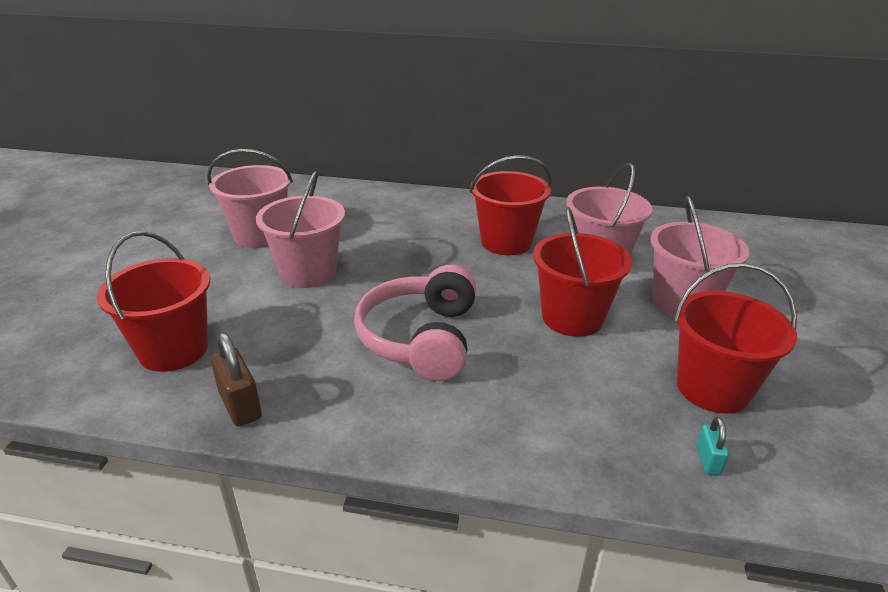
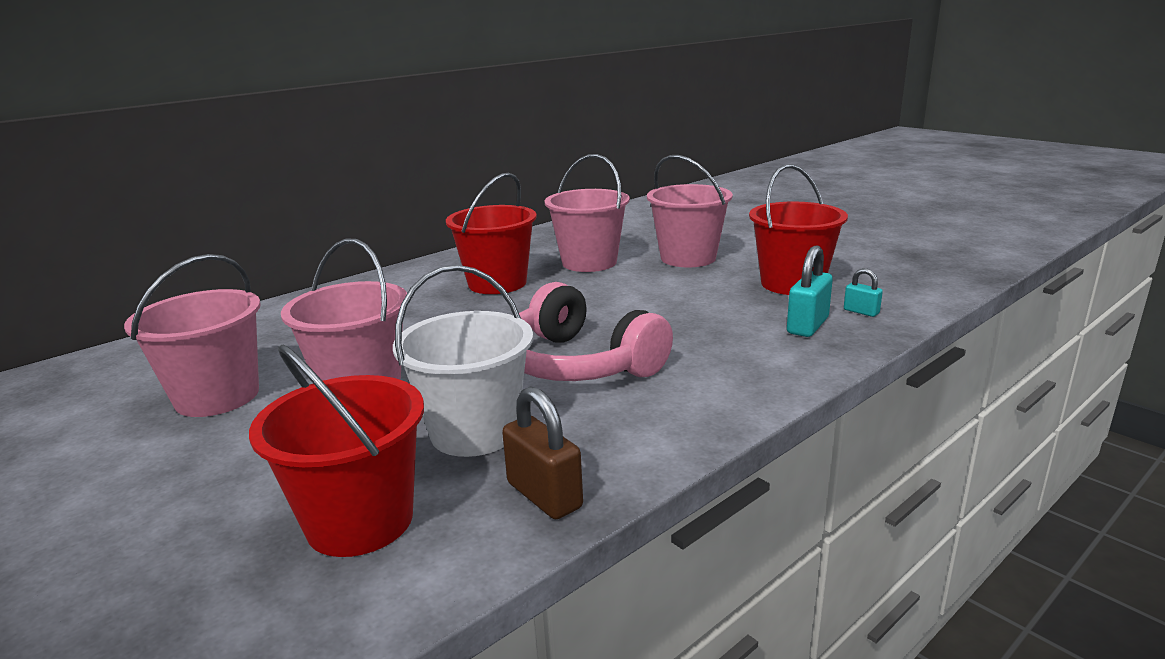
camera: 50 degrees left, 10 degrees down
(240, 405) = (544, 495): brown padlock -> brown padlock turned 45 degrees clockwise
(292, 340) = (474, 432): none -> white bucket
(572, 318) = (647, 296): red bucket -> none
(628, 433) = (807, 325): none -> turquoise padlock

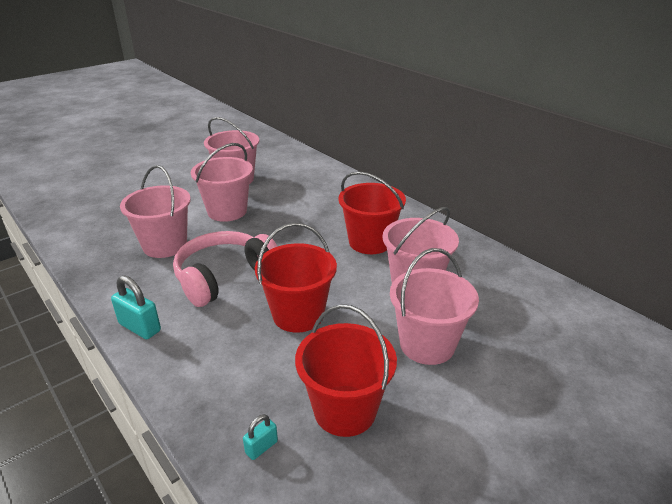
camera: 90 degrees right, 10 degrees up
(360, 521) = (113, 225): red bucket -> red bucket (298, 315)
(474, 432) = (165, 245): white bucket -> pink bucket
(544, 495) = (98, 266): brown padlock -> none
(807, 325) = (243, 398): turquoise padlock -> turquoise padlock (140, 327)

